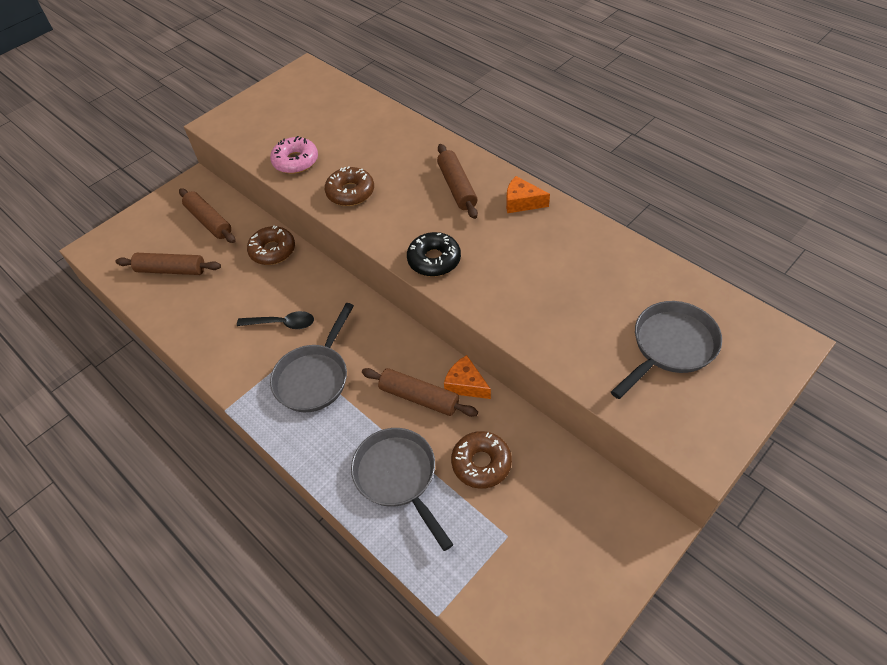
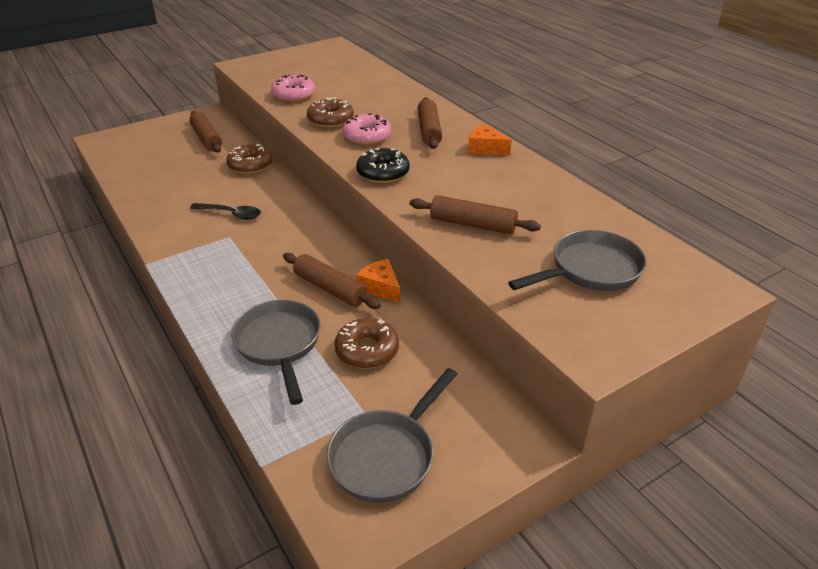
camera: 10 degrees right, 15 degrees down
(171, 270) = (156, 163): brown rolling pin -> brown rolling pin (473, 224)
(314, 377) = (239, 256): grey pan -> grey pan (386, 456)
(397, 209) = (367, 136): none -> pink donut

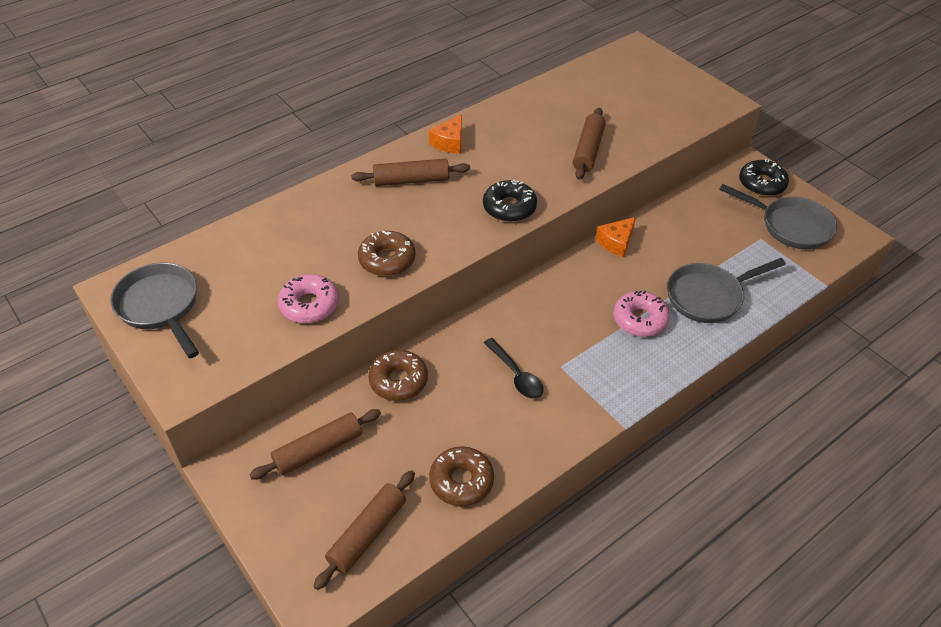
camera: 95 degrees left, 10 degrees up
(231, 214) = (516, 375): black spoon -> black spoon turned 135 degrees clockwise
(330, 288) = (626, 274): brown rolling pin -> brown rolling pin (367, 533)
(367, 136) = (429, 225): pink donut -> pink donut (640, 319)
(367, 350) = (696, 244): brown donut -> brown donut (461, 481)
(483, 444) = (762, 184): none -> black donut
(590, 270) = (633, 96): grey pan -> grey pan (160, 307)

